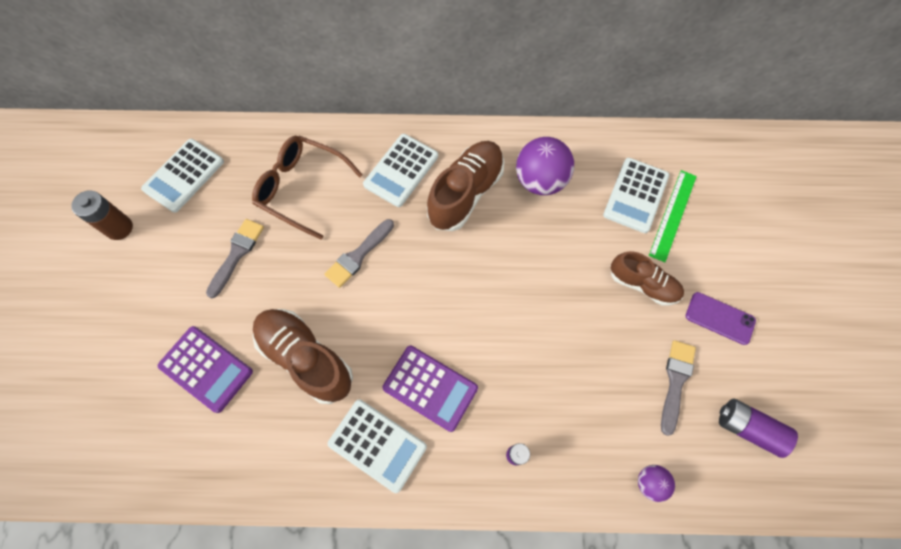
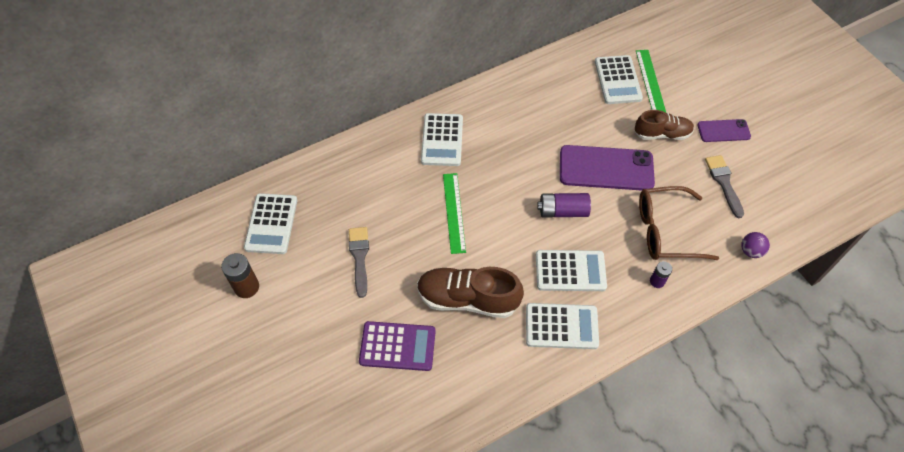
camera: 30 degrees left, 10 degrees down
(301, 188) = (375, 188): brown glasses -> brown glasses (665, 231)
(358, 255) = (454, 212): grey brush -> green ruler
(430, 388) = (570, 271): purple calculator -> white calculator
(466, 193) = (501, 133): brown shoe -> none
(540, 181) = (547, 100): purple ball -> none
(550, 291) = (606, 168): none -> purple phone
(748, 428) = (785, 187): purple battery -> purple battery (562, 211)

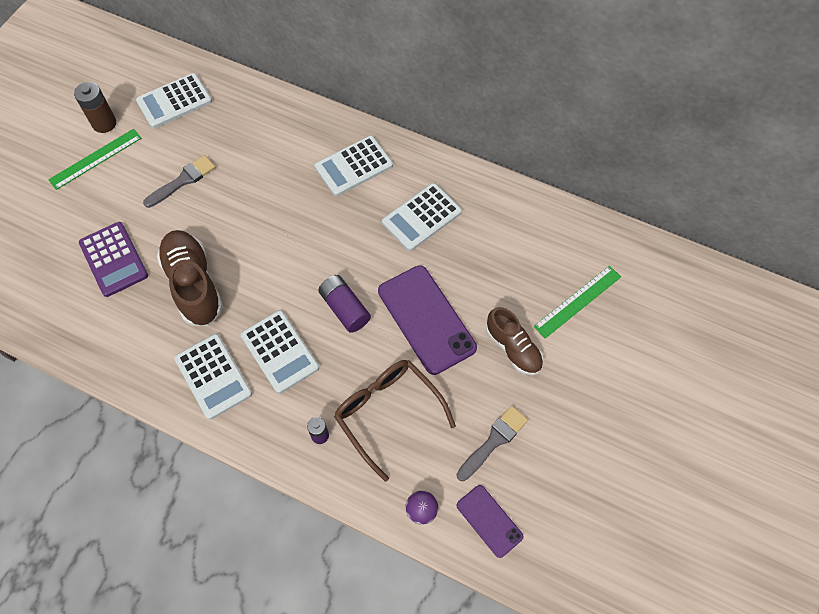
camera: 55 degrees right, 5 degrees up
(454, 212) = (279, 222): green ruler -> green ruler (95, 159)
(618, 80) = (552, 270): white calculator -> white calculator (422, 217)
(723, 131) = (567, 407): purple phone -> purple phone (489, 521)

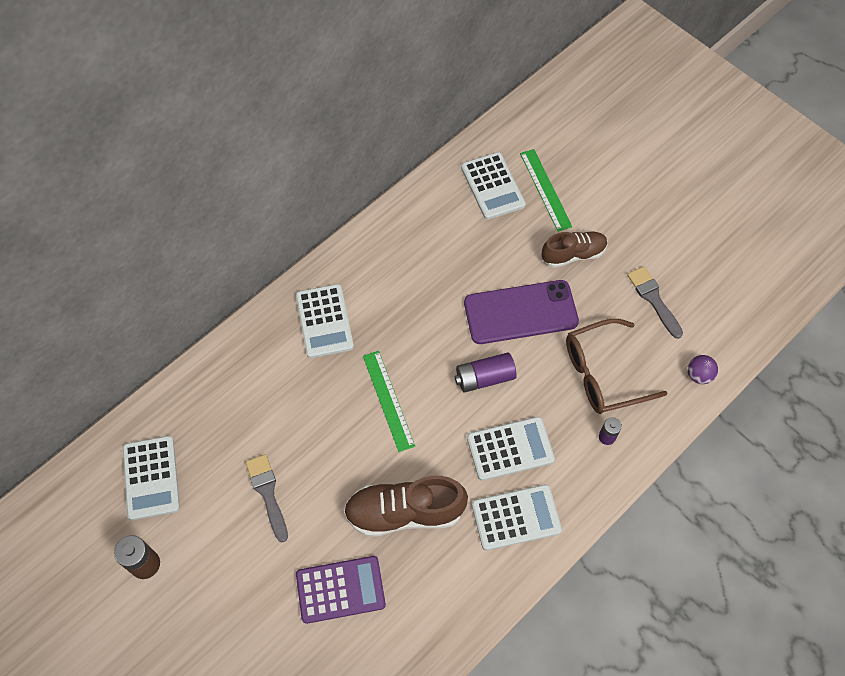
camera: 70 degrees left, 0 degrees up
(95, 159) = (193, 584): green ruler -> green ruler (388, 400)
(422, 217) = (410, 280): white calculator -> white calculator (493, 186)
(489, 521) = (721, 327): purple phone -> none

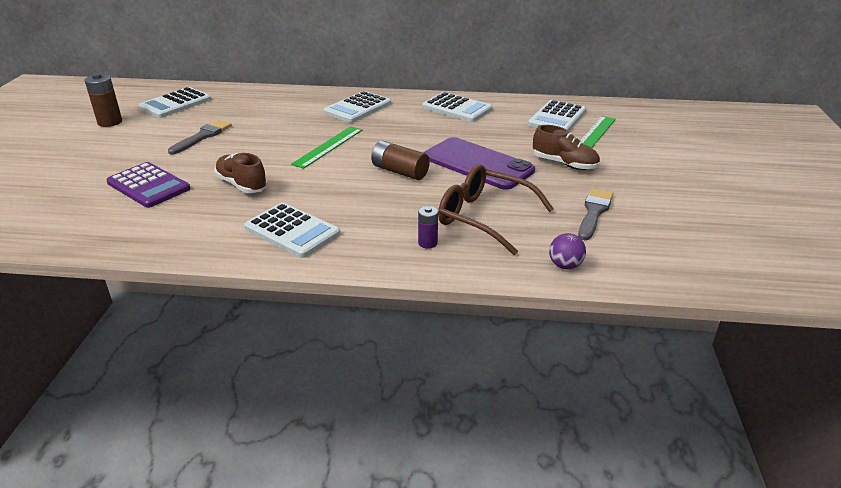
camera: 50 degrees right, 30 degrees down
(404, 512) = (242, 185): brown shoe -> brown shoe, size x0.65
(484, 377) = (400, 171): purple battery -> brown battery
(510, 448) = (353, 204): white calculator -> white calculator (457, 108)

